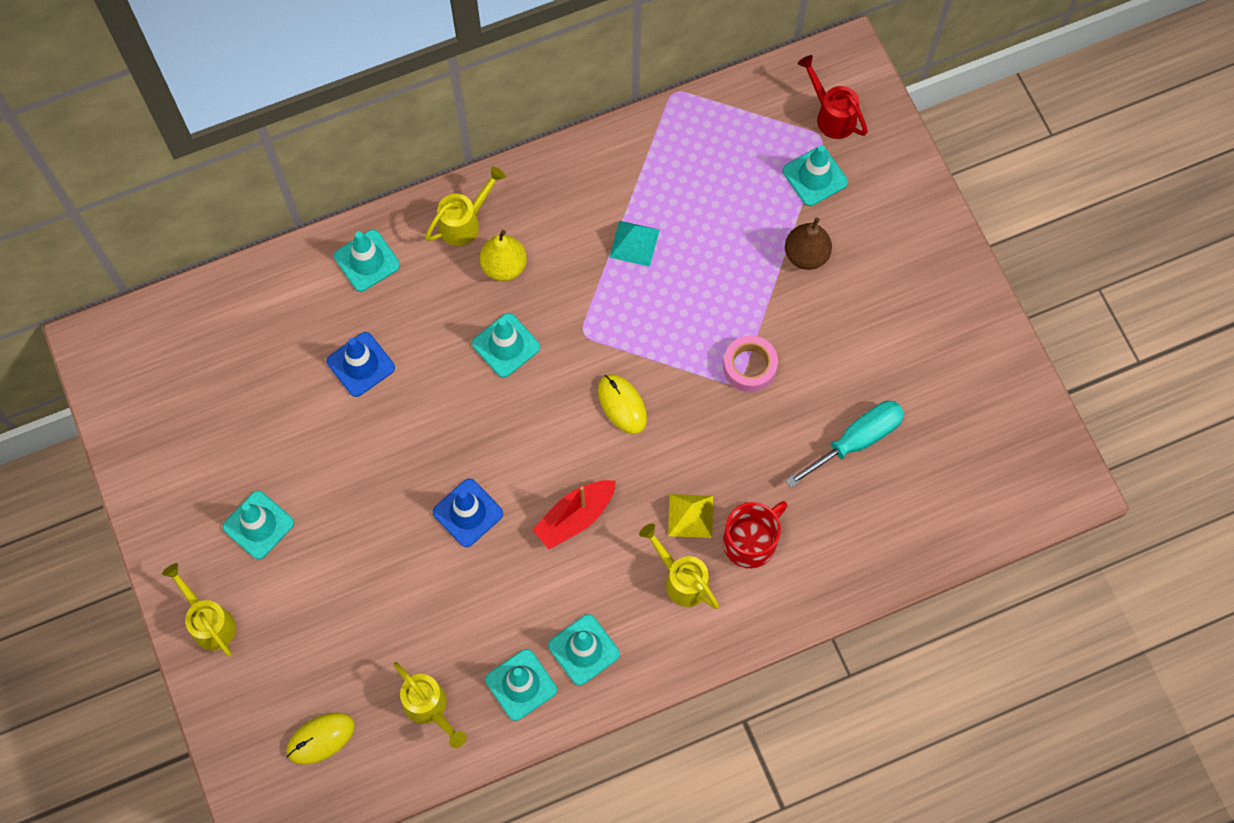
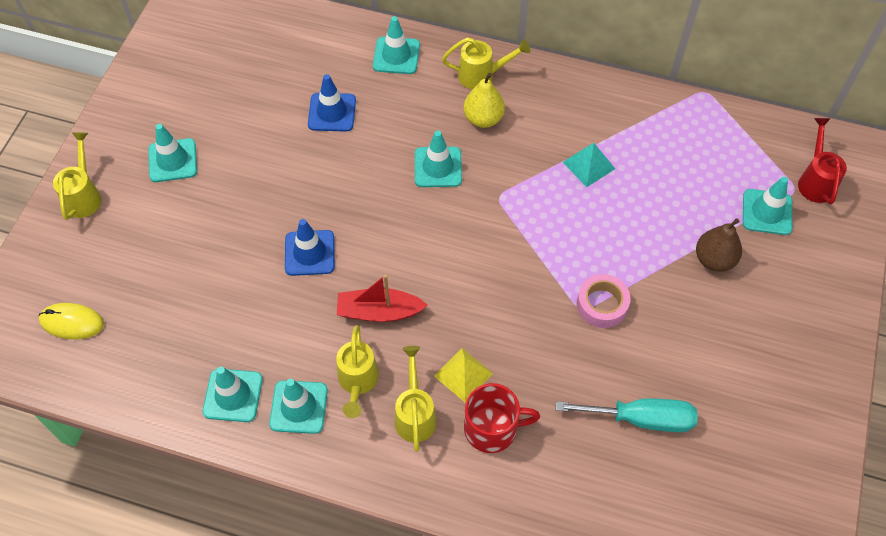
camera: 40 degrees right, 10 degrees down
(429, 708) = (158, 360): yellow watering can -> yellow watering can (357, 382)
(622, 404) = (483, 262): yellow mouse -> none

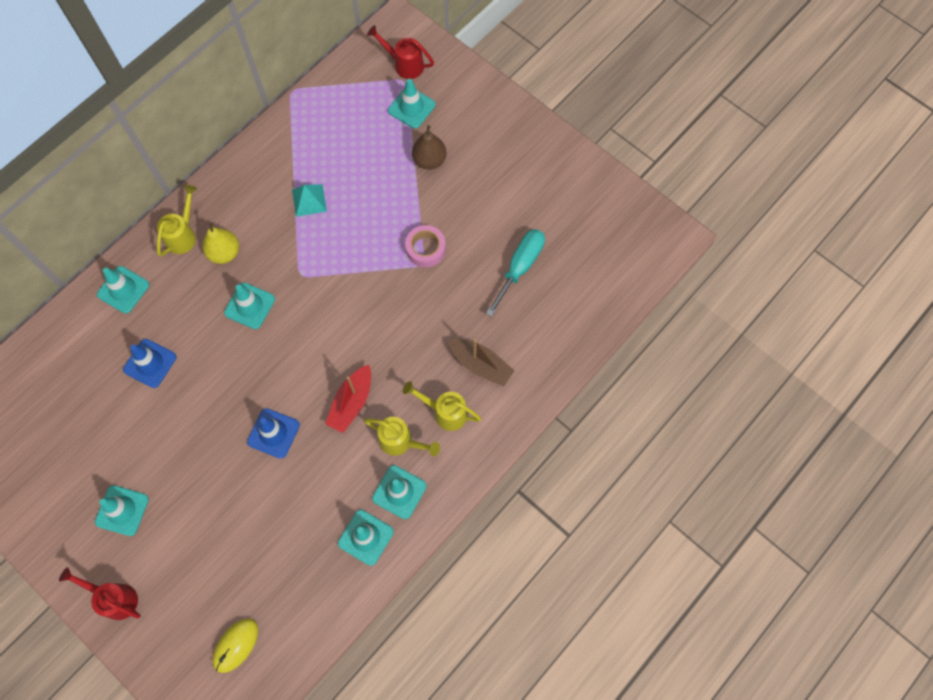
camera: 65 degrees left, 10 degrees up
(84, 195) = (114, 598): yellow watering can -> red watering can
(463, 374) = (431, 366): yellow pyramid -> none
(492, 428) = (481, 365): red mug -> brown boat

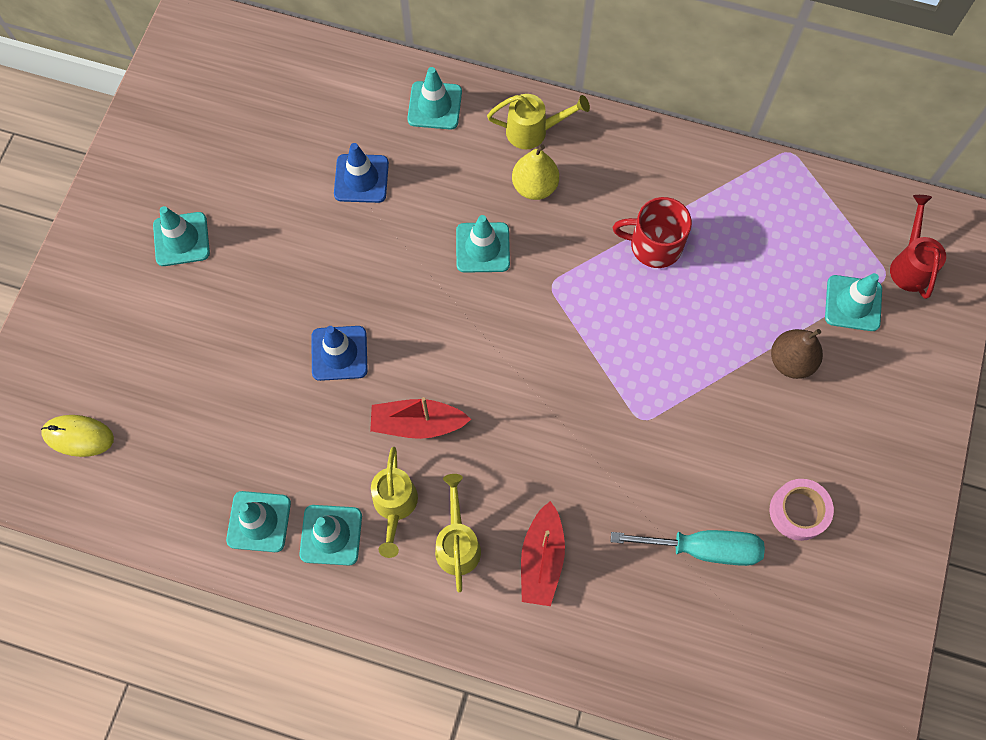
camera: 65 degrees right, 0 degrees up
(114, 598) = (83, 283): red watering can -> none
(309, 200) = (654, 245): turquoise pyramid -> red mug
(425, 249) = (664, 415): pink tape -> pink tape (798, 511)
(481, 365) = (541, 559): brown boat -> red boat

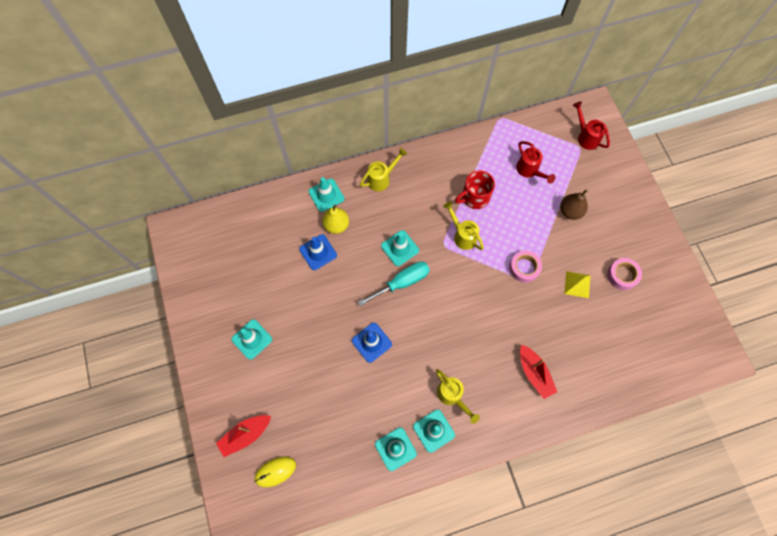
camera: 35 degrees left, 0 degrees up
(417, 423) = (433, 350): red boat -> red boat (245, 435)
(457, 543) = (493, 393): yellow watering can -> yellow watering can (462, 235)
(534, 186) = (401, 204): yellow pear -> yellow pear (336, 225)
(648, 397) = (524, 268): none -> pink tape
(703, 548) = (597, 319): turquoise screwdriver -> turquoise screwdriver (402, 282)
(713, 476) = (577, 284): none -> yellow pyramid
(773, 259) = (529, 170): none -> red watering can
(853, 303) = (576, 169): turquoise traffic cone -> none

